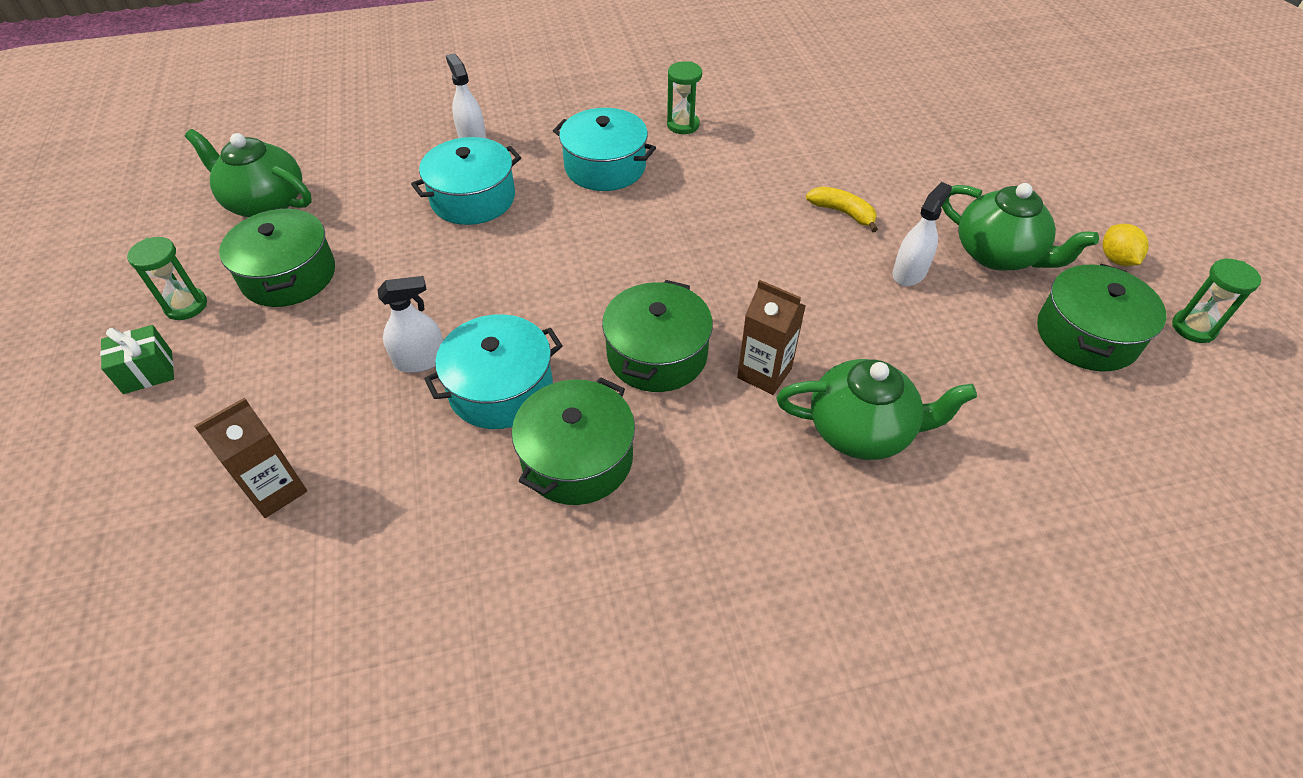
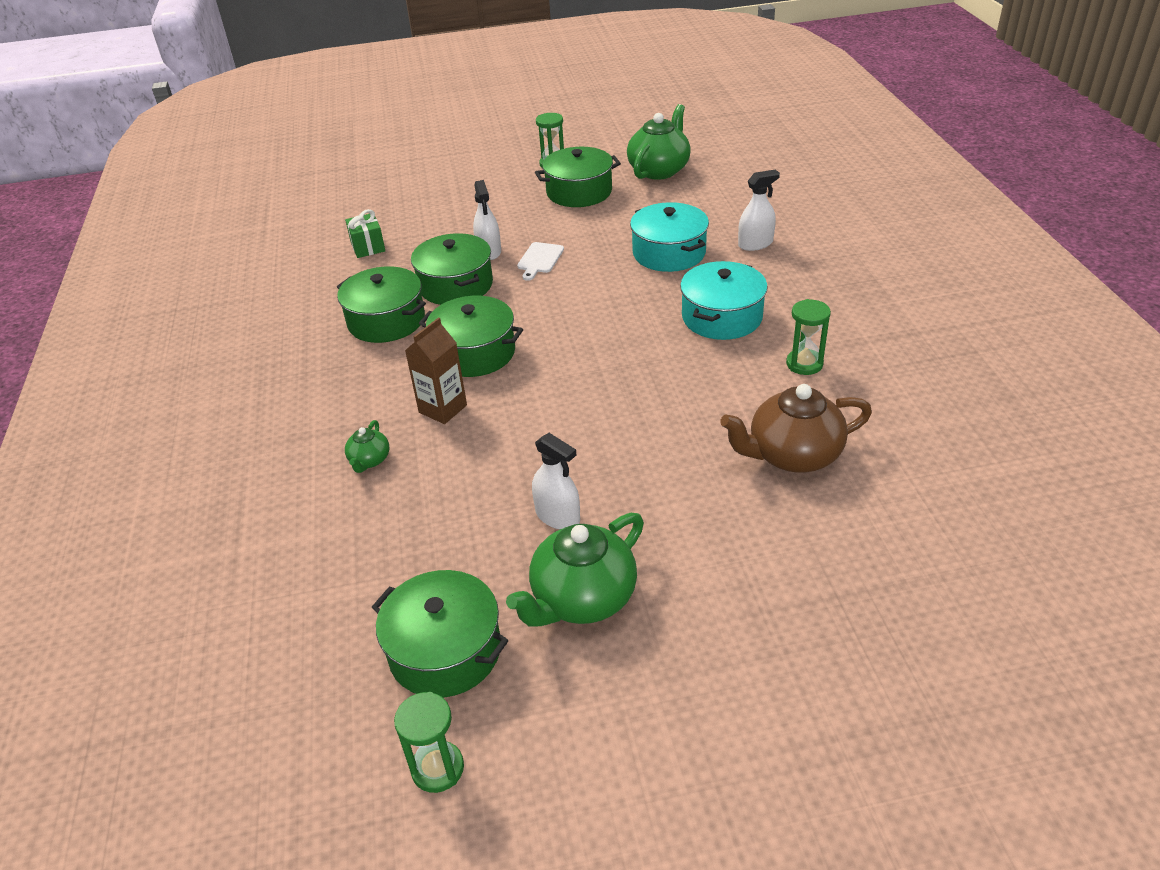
camera: 95 degrees right, 10 degrees down
(148, 372) = (497, 164): green gift -> green gift (368, 247)
(276, 490) = (397, 219): brown carton -> none
(457, 307) = (539, 259): none -> white cutting board
(501, 388) = (456, 285): turquoise pot -> green pot
(805, 140) = (792, 455): none -> brown teapot
(842, 213) = (656, 475): yellow banana -> none
(862, 430) = (369, 460): green teapot -> green teapot, size x0.49
(1116, 259) = (568, 722): yellow lemon -> none

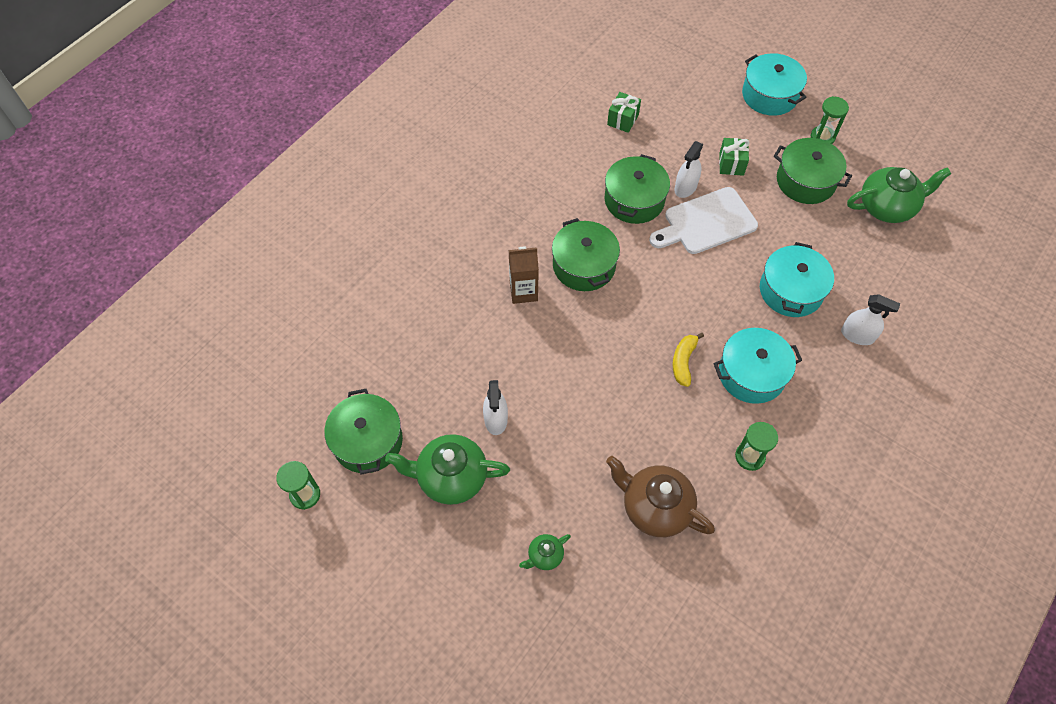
camera: 45 degrees right, 20 degrees up
(369, 460) = (454, 292): green teapot -> green teapot (545, 556)
(386, 321) = (567, 195): green pot -> none
(475, 166) = (769, 95): none -> turquoise pot
(505, 217) = (731, 164): none -> green gift
(539, 259) = (706, 222): white cutting board -> white cutting board, size x1.95
(659, 349) = (683, 362): none -> yellow banana

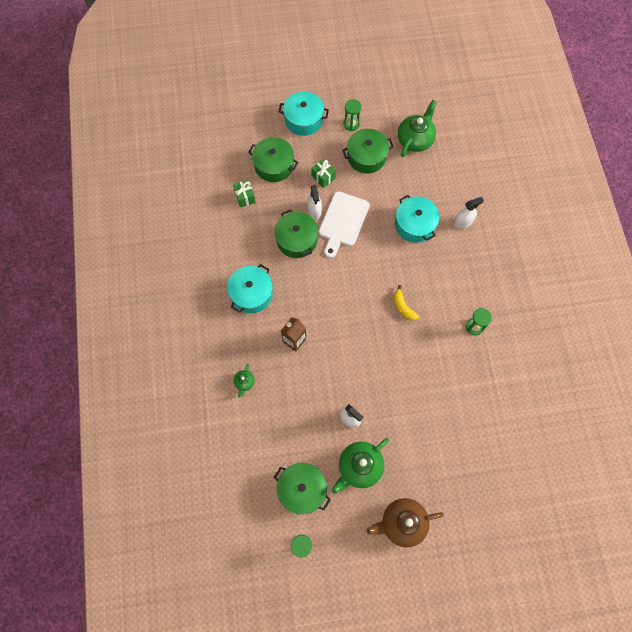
camera: 45 degrees left, 10 degrees up
(545, 556) = (437, 460): green teapot -> green teapot (244, 382)
(584, 265) = (309, 299): green pot -> green pot (274, 165)
(655, 507) = (459, 390): brown teapot -> brown teapot (402, 522)
(751, 374) = (437, 285): turquoise pot -> turquoise pot (251, 294)

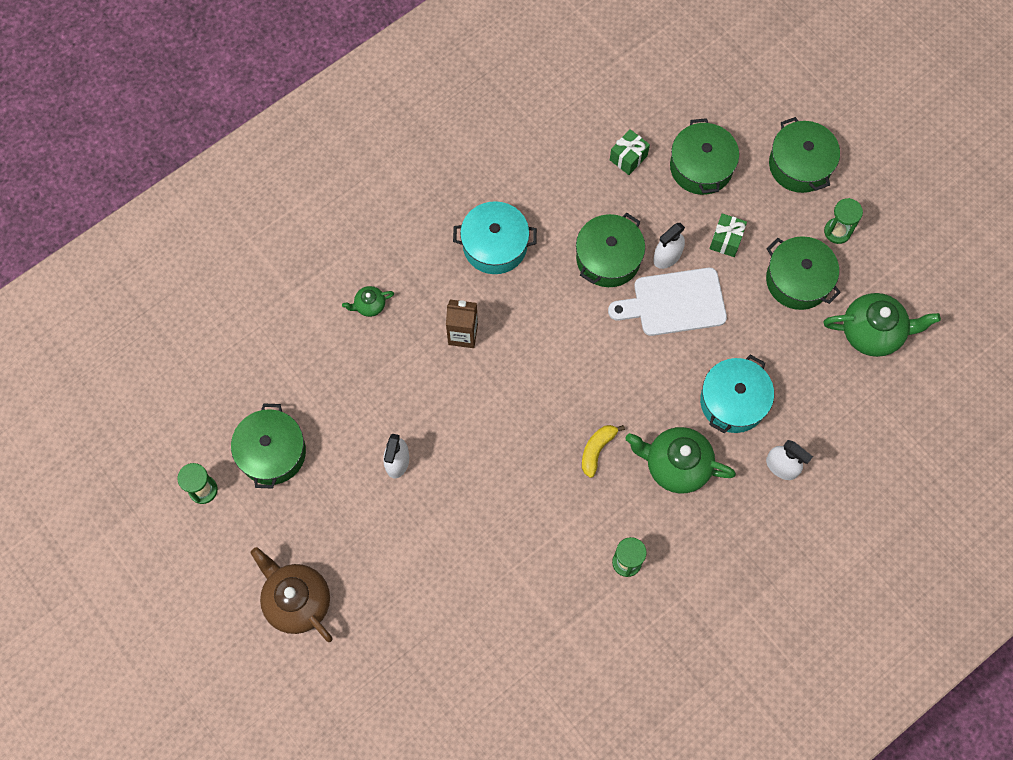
camera: 60 degrees right, 0 degrees up
(303, 120) = (800, 165): turquoise pot -> green pot
(359, 467) = (339, 508): green teapot -> green teapot (676, 465)

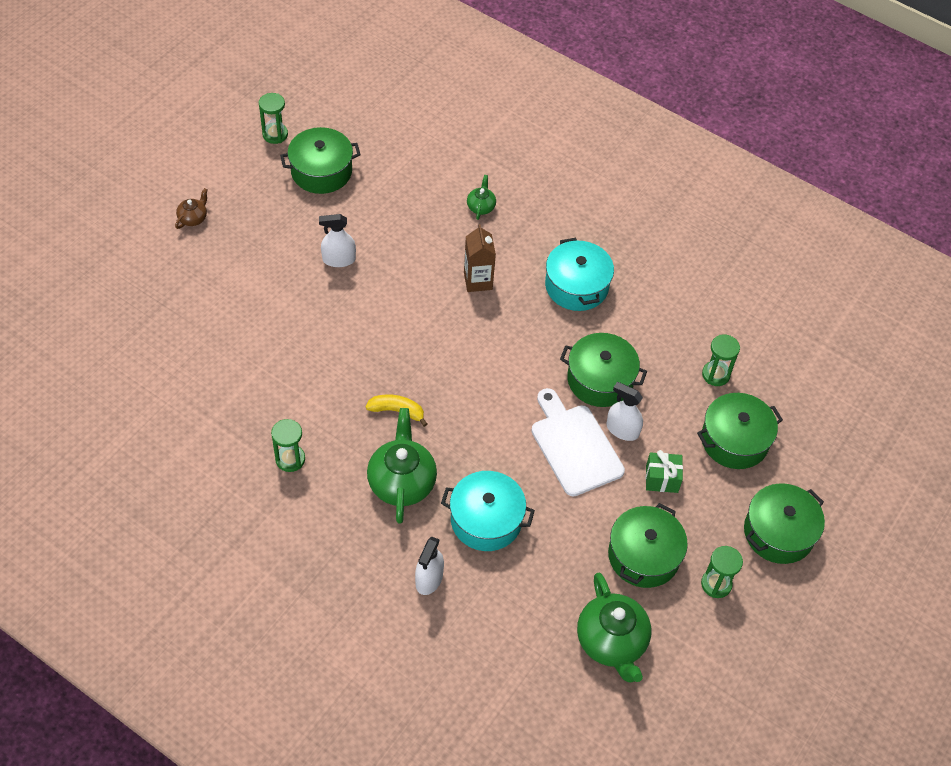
camera: 70 degrees right, 15 degrees down
(297, 601) = (193, 218): brown teapot -> brown teapot, size x0.49
(369, 305) = (481, 207): green teapot -> green teapot turned 45 degrees clockwise
(628, 158) = (715, 374): green gift -> green hourglass

